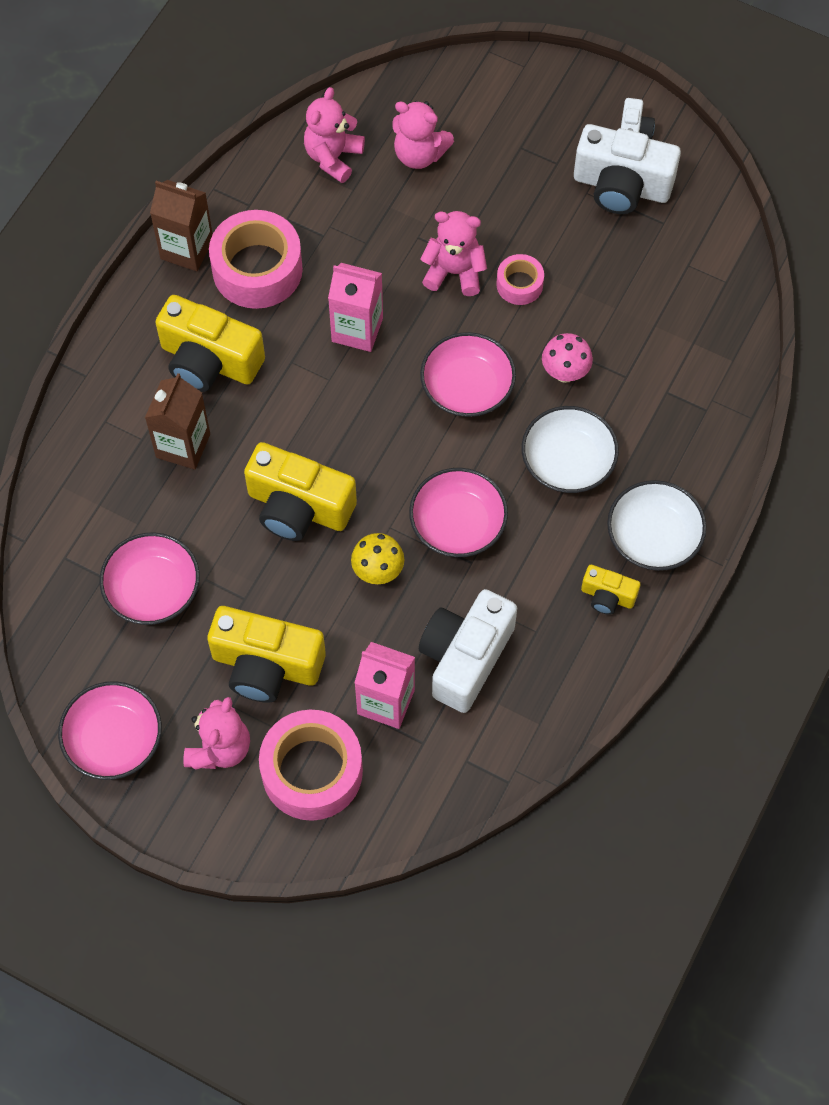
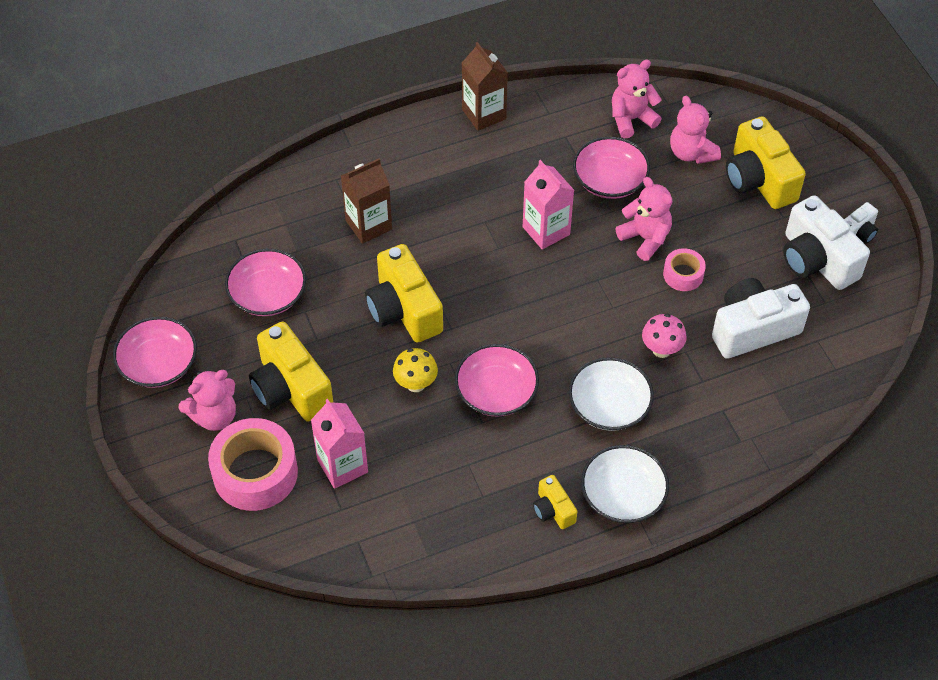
camera: 40 degrees right, 10 degrees down
(209, 361) = (433, 187): yellow camera -> yellow camera (758, 180)
(257, 269) = (517, 154): pink tape -> none
(465, 658) = (419, 477): white camera -> white camera (753, 329)
(467, 387) = (585, 313): pink bowl -> pink bowl (609, 180)

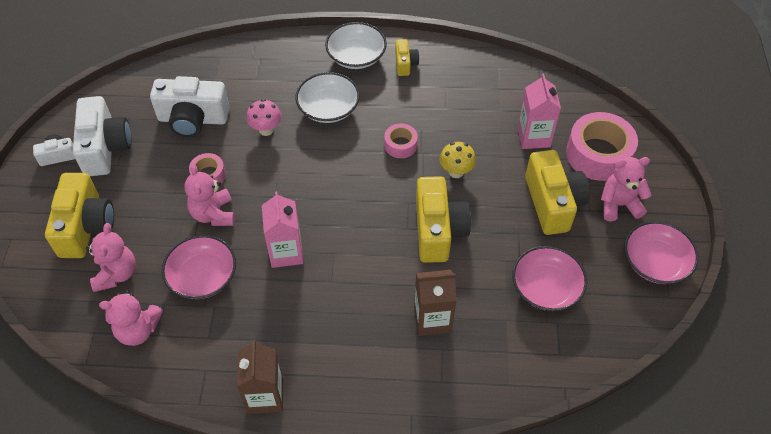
camera: 155 degrees left, 0 degrees up
(496, 392) = (400, 145): pink bowl -> pink tape

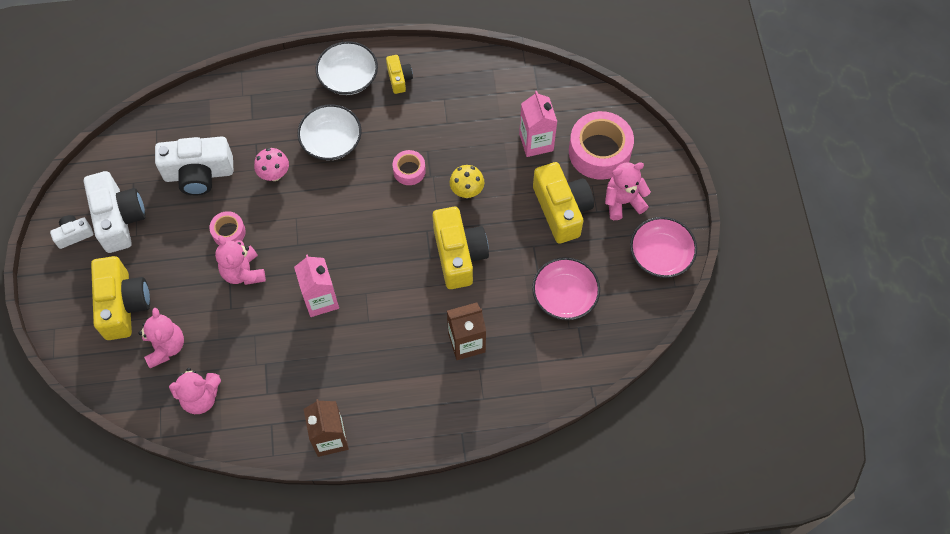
camera: 10 degrees left, 10 degrees up
(202, 277) = (248, 336): pink bowl -> none

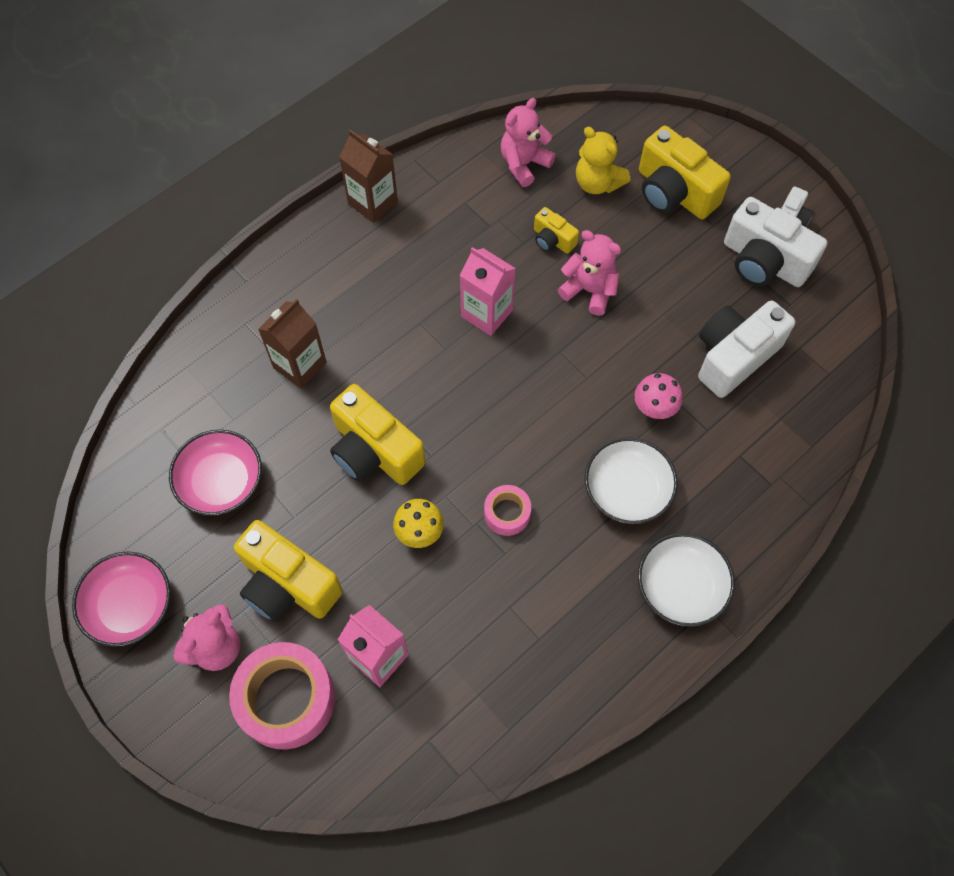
camera: 145 degrees right, 0 degrees up
(165, 347) = (597, 183): pink teddy bear -> yellow teddy bear
(229, 232) = (642, 318): pink tape -> none
(399, 79) = (618, 629): yellow camera -> yellow camera (552, 240)

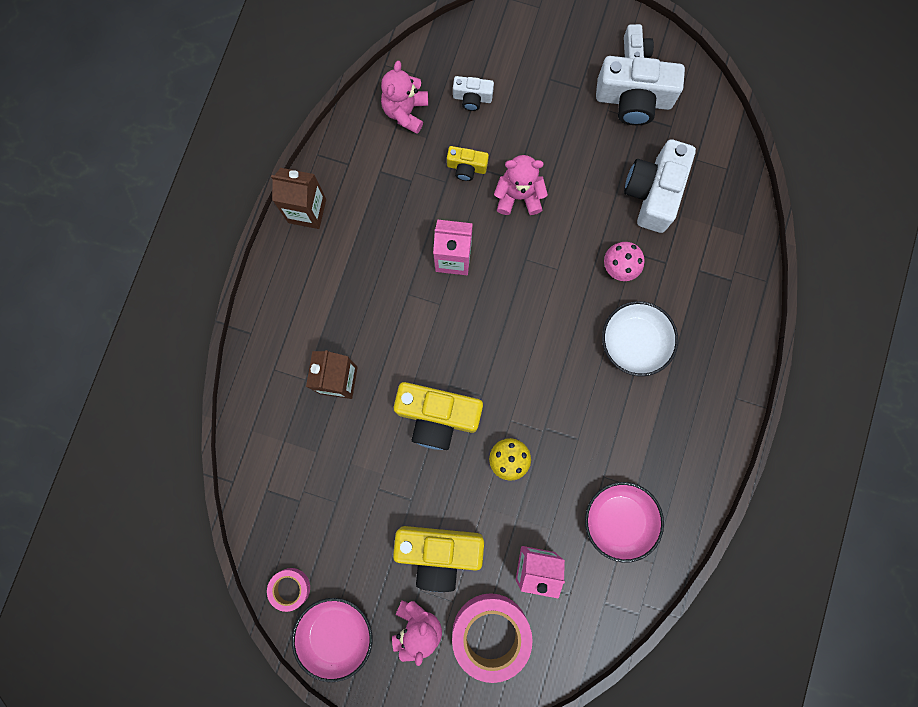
camera: 30 degrees left, 15 degrees up
(221, 481) = (340, 505): pink bowl -> pink bowl (619, 520)
(507, 513) = (561, 409): pink tape -> pink tape (290, 588)
(597, 183) = (472, 98): yellow teddy bear -> white camera
(674, 192) = (535, 75): yellow camera -> none
(681, 586) = (710, 393): white bowl -> none

